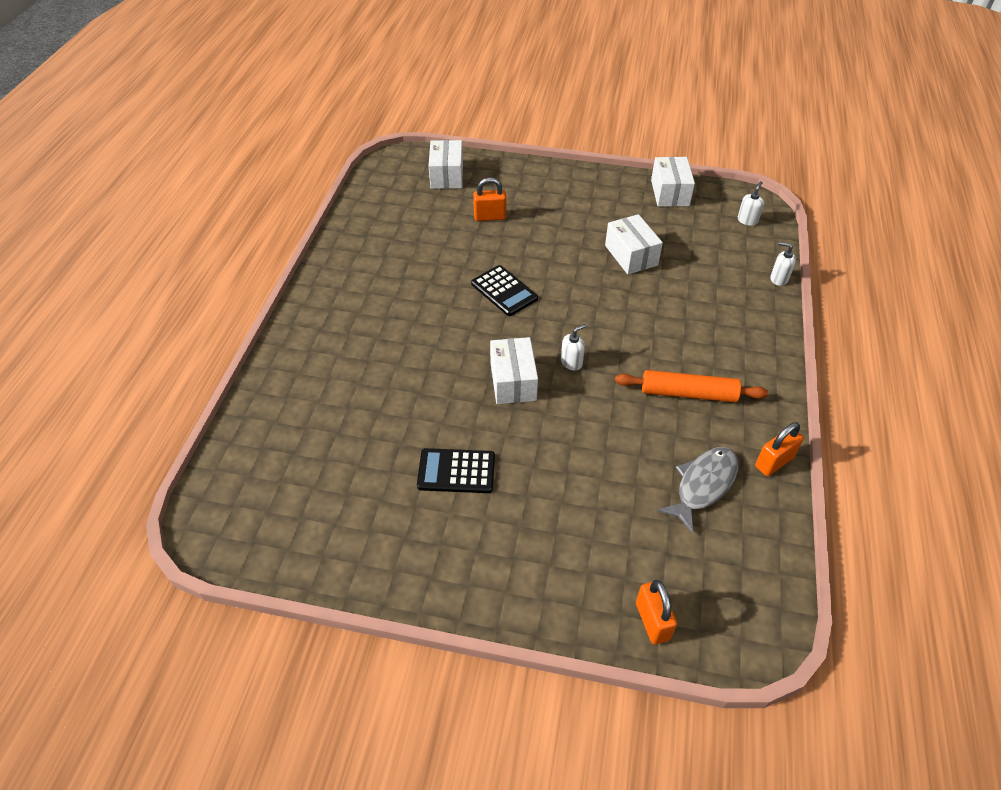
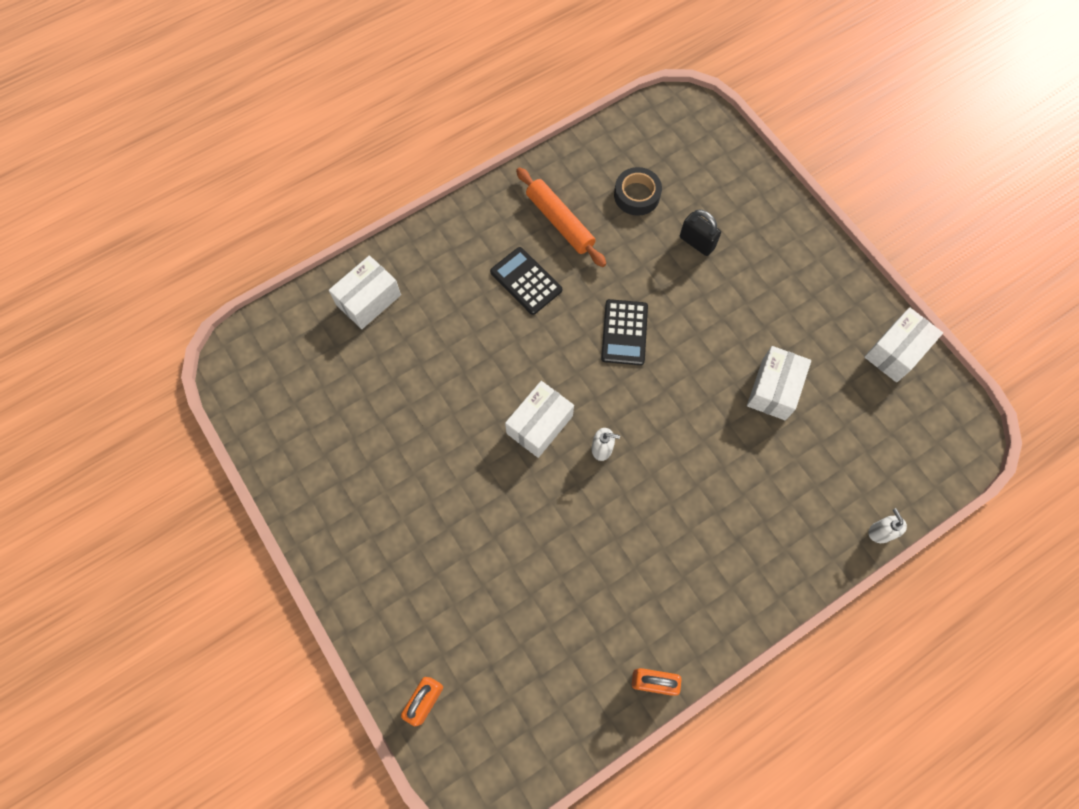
camera: 45 degrees right, 20 degrees up
(420, 218) = (637, 195): none -> black tape
(446, 175) = (709, 163): white box -> white box (368, 300)
(456, 471) = (421, 463): black calculator -> black calculator (526, 281)
(490, 217) = (697, 242): orange padlock -> black padlock
(688, 393) = (660, 562): orange rolling pin -> orange rolling pin (560, 222)
(703, 485) = (577, 645): grey fish -> none
(747, 220) = (933, 446): white soap dispenser -> none

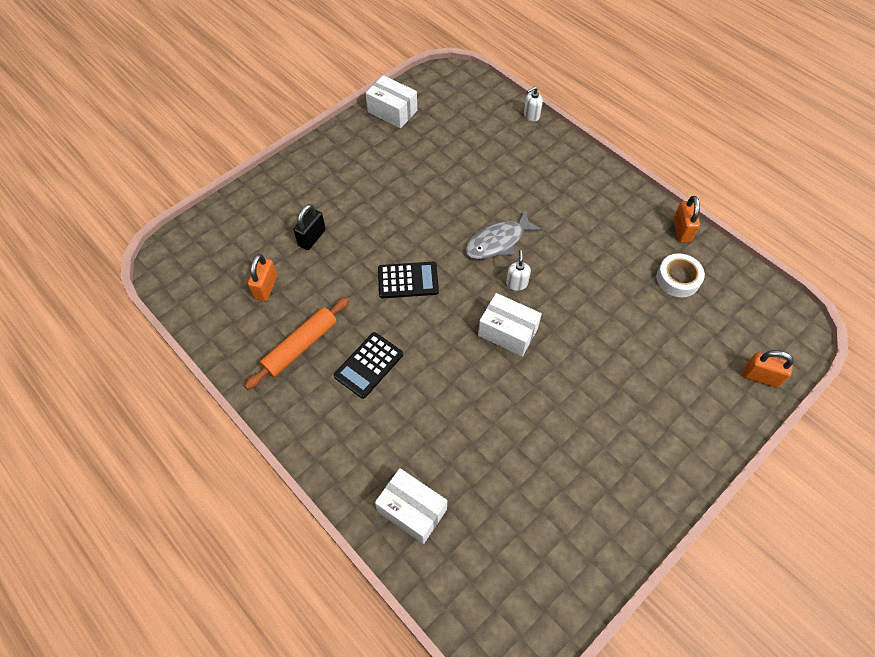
camera: 100 degrees left, 10 degrees down
(578, 648) = (678, 279): none -> white tape
(637, 195) = (266, 287): black tape -> orange padlock
(665, 440) = (498, 242): none -> grey fish
(773, 389) = (438, 178): white box -> none

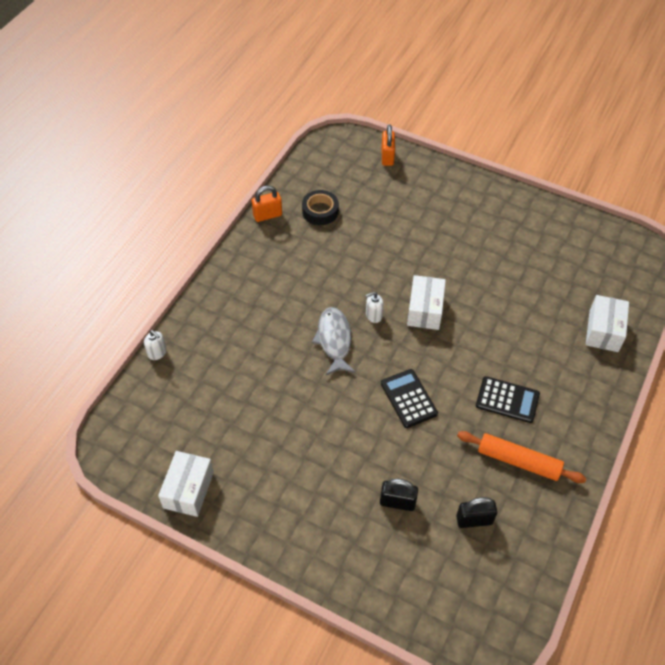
camera: 110 degrees left, 5 degrees down
(266, 287) = (474, 520): orange padlock -> black padlock
(498, 242) = (334, 340): grey fish -> grey fish turned 135 degrees counterclockwise
(678, 279) = (320, 211): white tape -> black tape

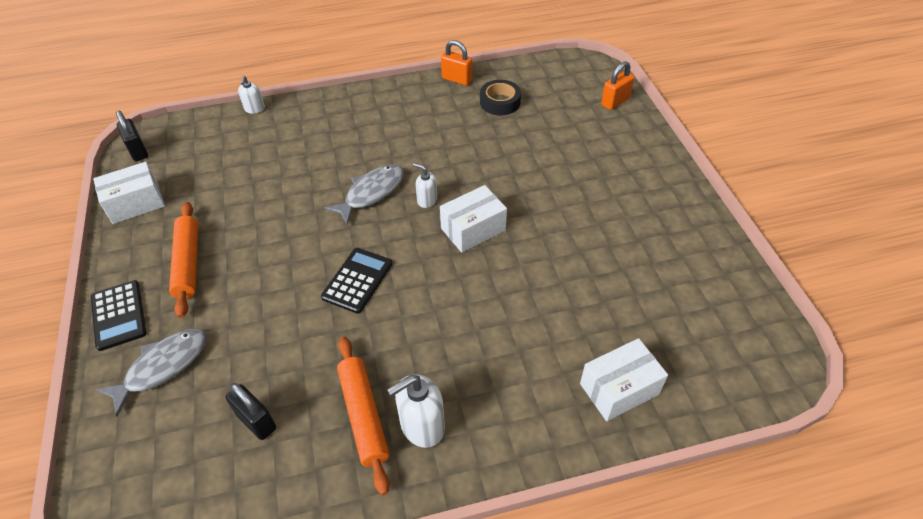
camera: 50 degrees right, 5 degrees down
(293, 487) = (188, 263): none -> orange rolling pin
(381, 551) = (163, 367): none -> grey fish
(397, 502) = (229, 345): black padlock -> black padlock (138, 151)
(507, 400) = (433, 358): black calculator -> black calculator (119, 315)
(550, 437) = (422, 426): none -> white soap dispenser

